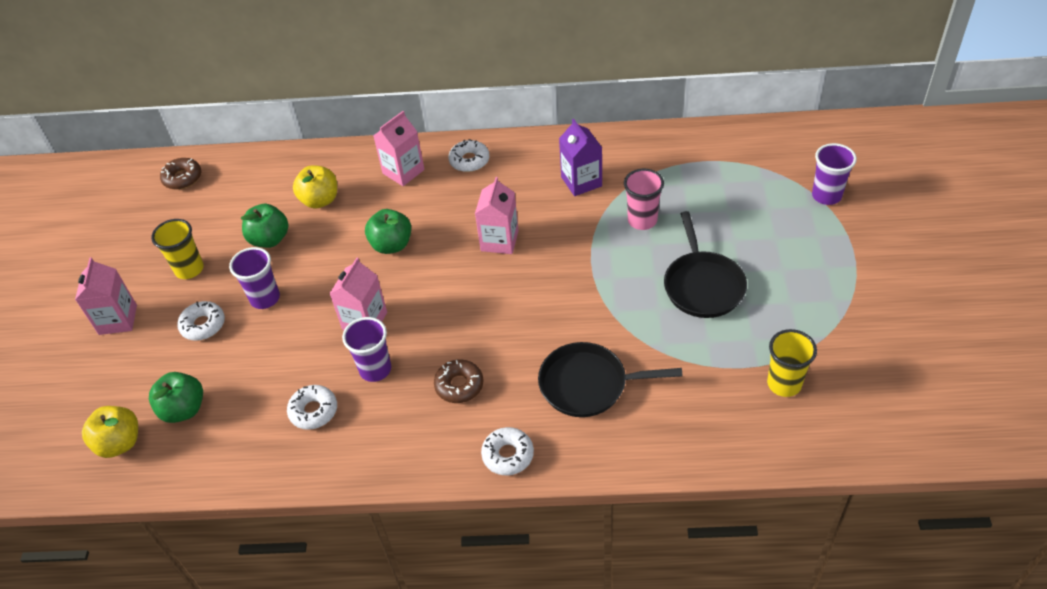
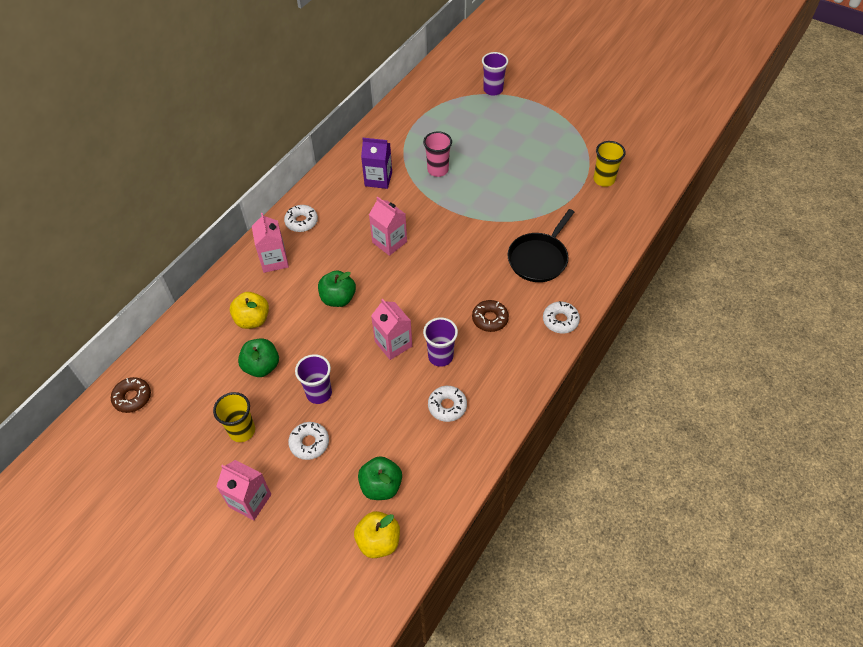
camera: 60 degrees left, 5 degrees up
(703, 285) = (510, 172): black pan -> none

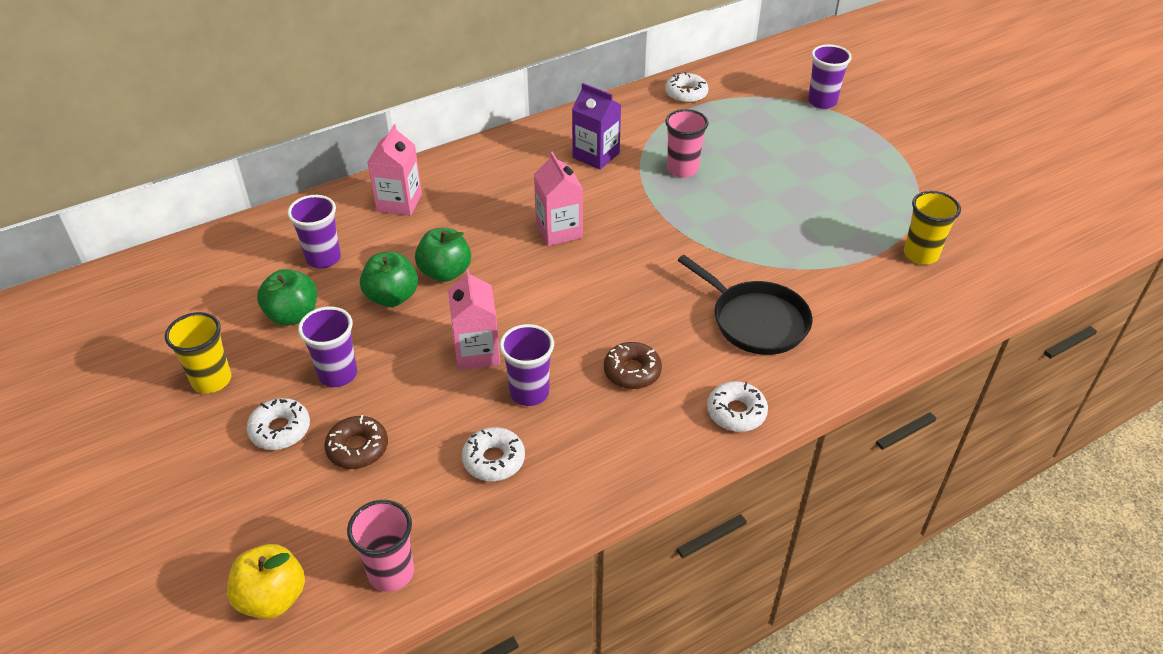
camera: 25 degrees right, 10 degrees down
(132, 397) = (121, 292): brown donut -> brown donut (357, 448)
(250, 500) = (155, 468): pink carton -> none
(252, 320) = (323, 258): yellow apple -> purple cup
(301, 222) = (464, 172): white donut -> white donut (686, 94)
(381, 486) = (330, 525): green apple -> green apple (392, 297)
(434, 496) = (391, 572): none -> pink cup
(539, 258) = (756, 321): black pan -> black pan turned 105 degrees counterclockwise

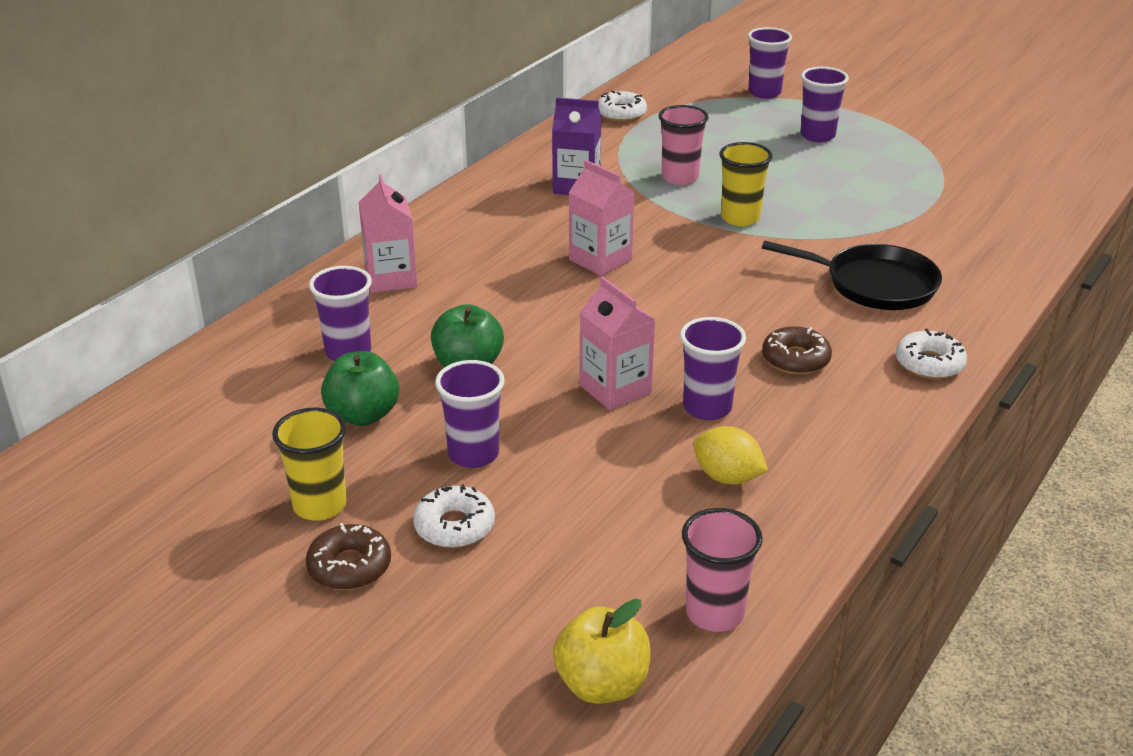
camera: 25 degrees left, 10 degrees down
(357, 448) = (564, 514): brown donut -> brown donut (349, 566)
(445, 272) = (509, 328): green apple -> none
(494, 460) = (727, 477): white donut -> yellow lemon
(831, 157) = (817, 136): none -> purple cup
(920, 254) = (973, 193): yellow cup -> yellow cup (740, 218)

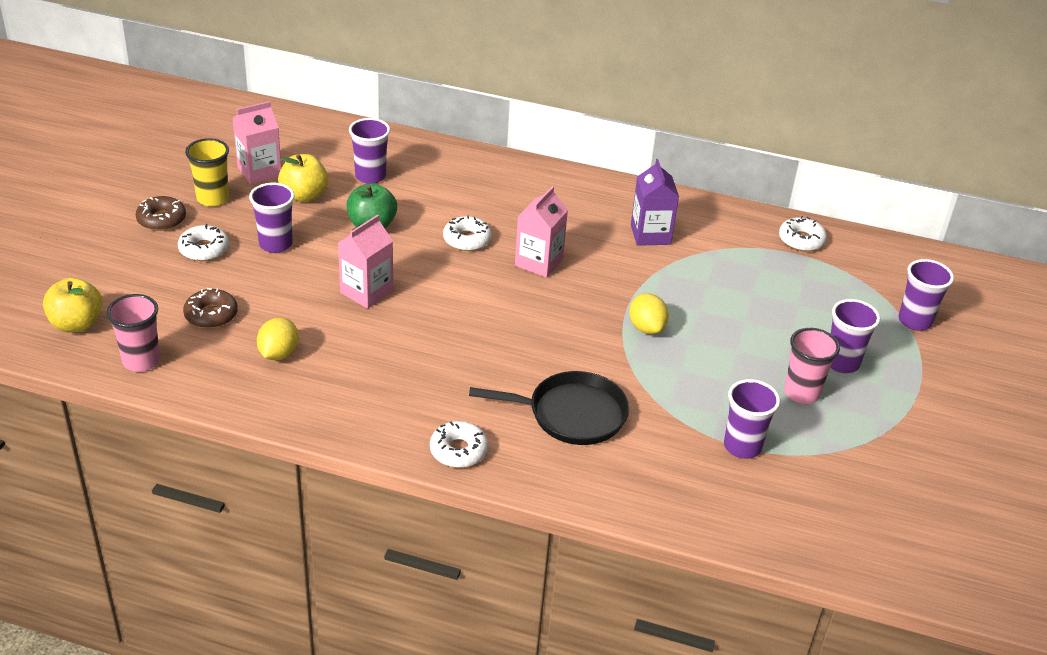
camera: 70 degrees right, 5 degrees up
(363, 415) = (304, 195): green apple -> yellow apple
(391, 278) = (467, 175): pink carton -> pink carton (259, 171)
(533, 300) = (467, 239): none -> white donut
(680, 177) = (699, 287): pink cup -> pink cup (801, 393)
(707, 408) = (357, 336): purple cup -> purple cup (742, 446)
(740, 218) = (646, 328): yellow cup -> yellow lemon
(795, 359) = (437, 375): brown donut -> brown donut (211, 315)
(875, 284) = (572, 414): black pan -> black pan turned 90 degrees counterclockwise

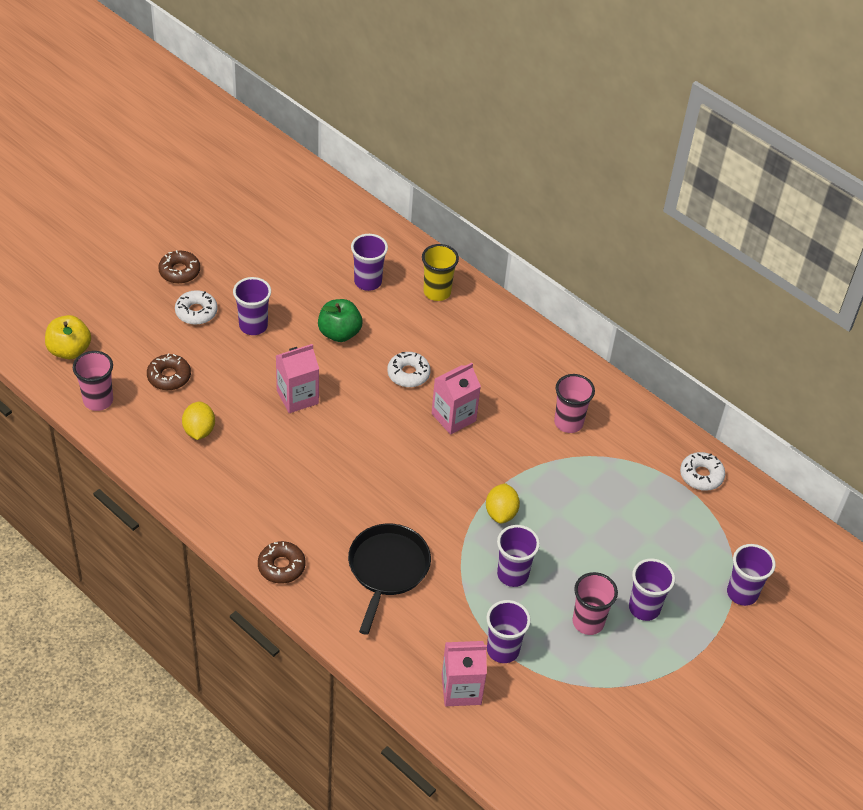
camera: 25 degrees right, 10 degrees up
(212, 198) = (229, 263): yellow cup -> yellow cup (437, 292)
(259, 171) = (281, 247): pink carton -> pink carton (461, 689)
(278, 353) = (199, 430): yellow lemon -> yellow lemon turned 45 degrees counterclockwise
(304, 195) = (302, 284): yellow apple -> none
(458, 450) = (281, 566): white donut -> brown donut
(572, 414) = (387, 569): black pan -> black pan turned 105 degrees counterclockwise
(650, 234) = (568, 423): purple carton -> pink cup
(699, 377) = (512, 574): none -> purple cup

